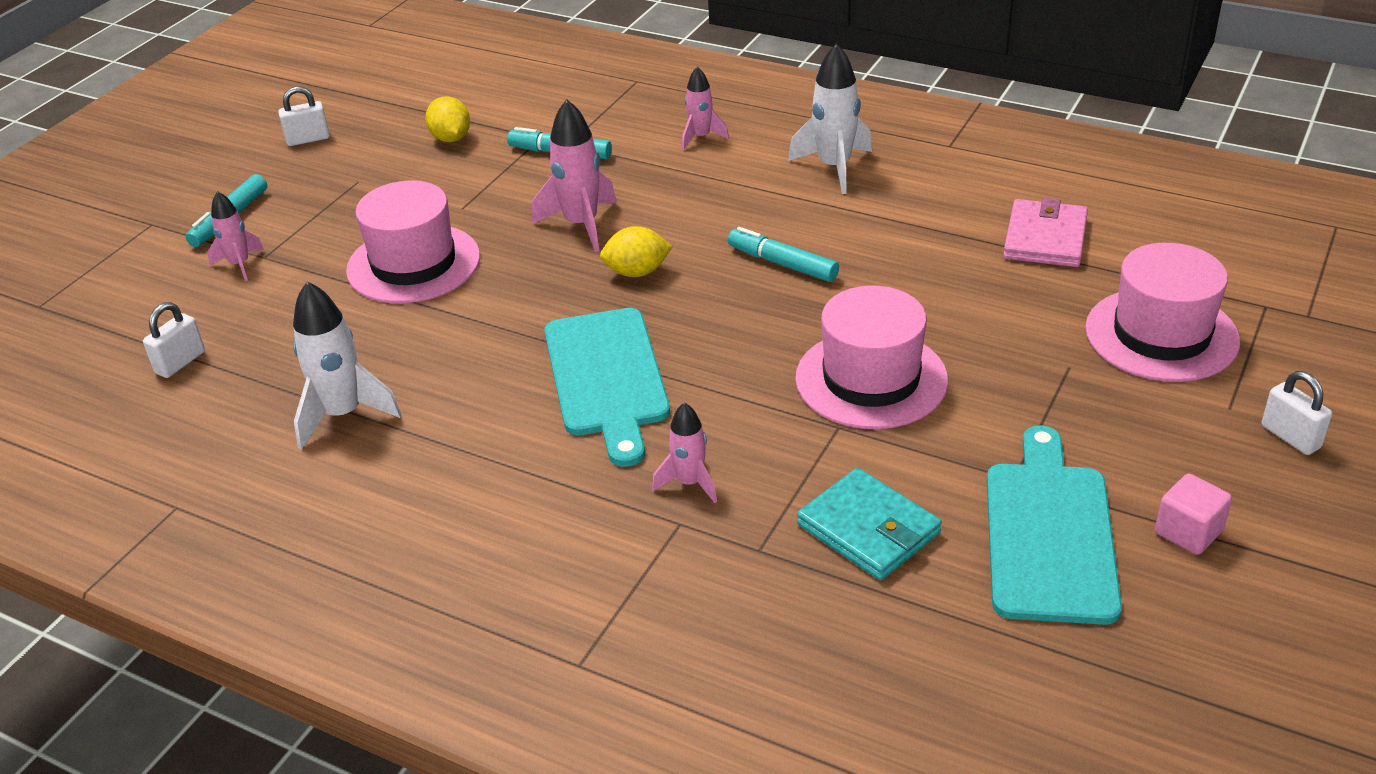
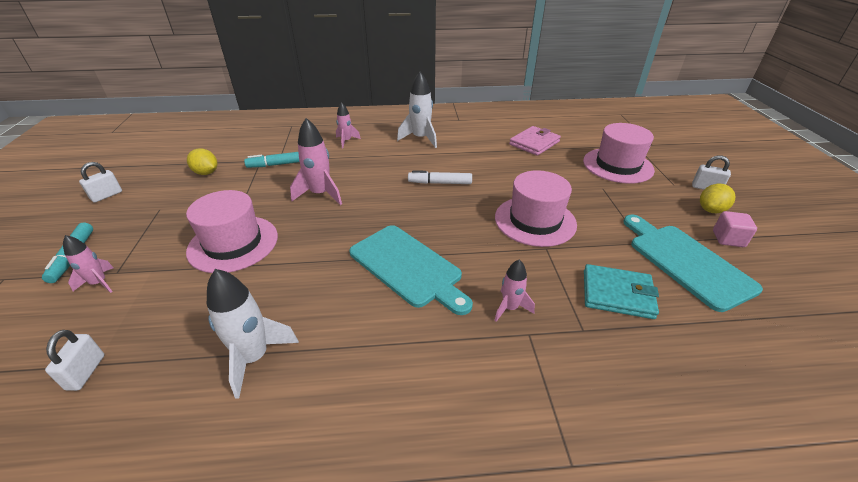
camera: 35 degrees left, 0 degrees up
(637, 272) = (372, 208): yellow lemon -> yellow lemon (711, 210)
(782, 264) = (440, 183): turquoise marker -> white marker
(1045, 238) = (534, 143): pink wallet -> pink wallet turned 60 degrees clockwise

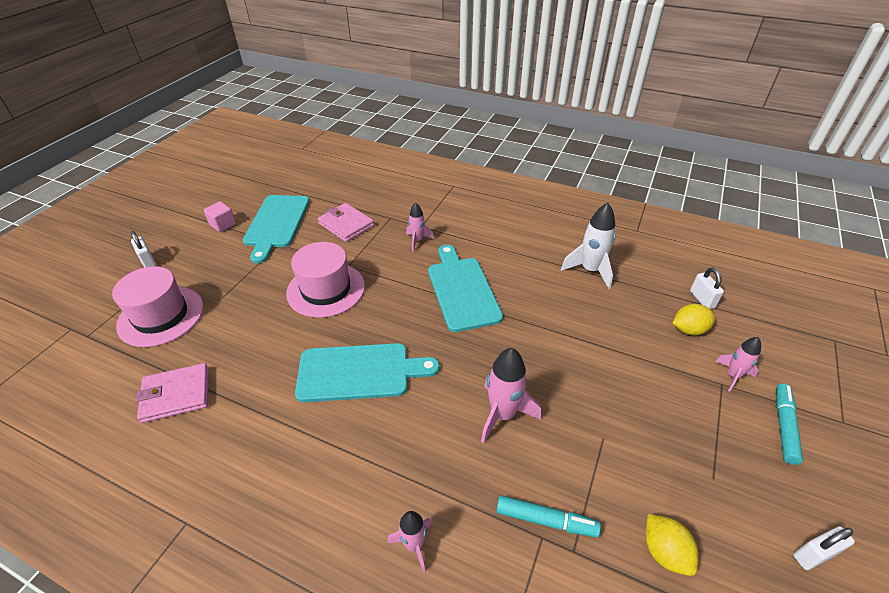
camera: 150 degrees left, 5 degrees up
(86, 372) = (702, 299): white padlock -> white padlock turned 45 degrees counterclockwise
(233, 243) = (609, 375): pink hat -> none
(420, 138) = (299, 488): white rocket -> none
(440, 183) = (359, 372): white marker -> turquoise cutting board
(617, 294) = (346, 224): turquoise wallet -> pink wallet
(711, 210) = (187, 244): yellow lemon -> yellow lemon (688, 330)

